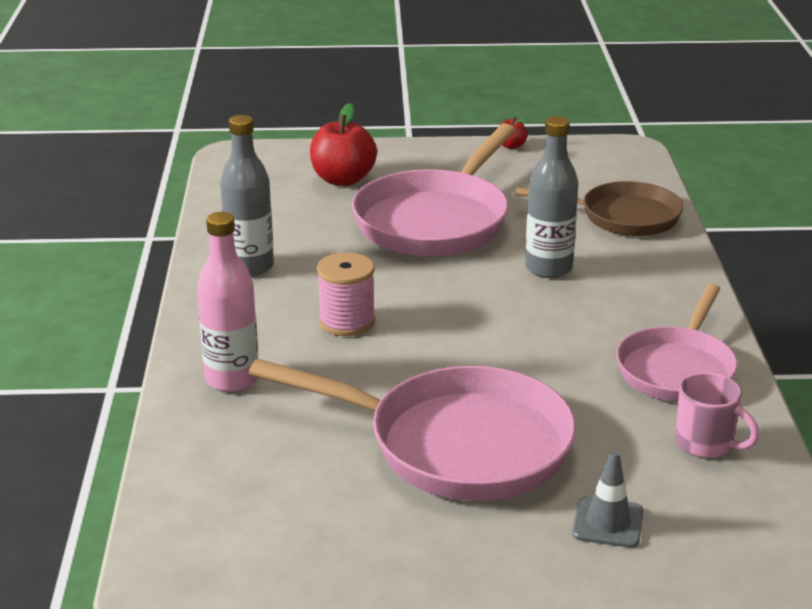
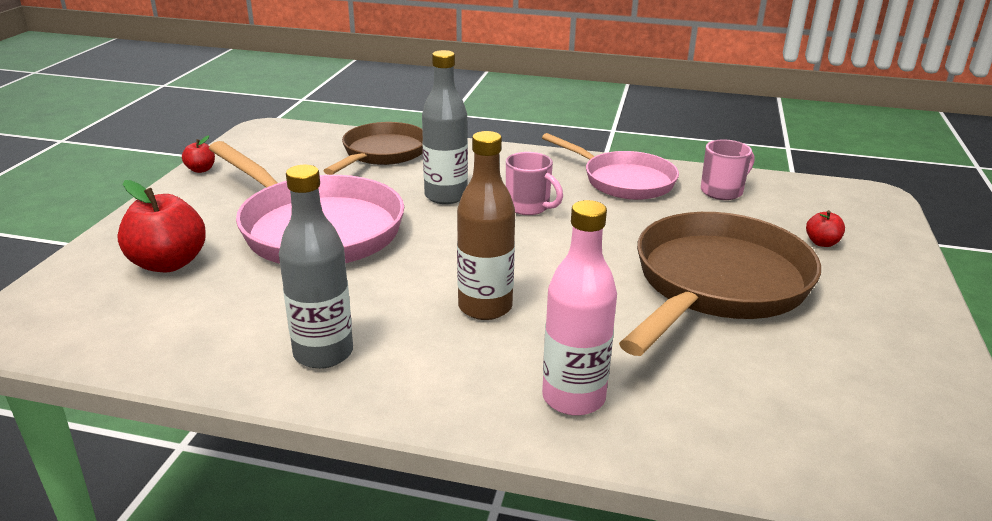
camera: 75 degrees left, 0 degrees up
(347, 322) = (485, 307): pink spool -> brown bottle
(457, 445) = (716, 284): pink pan -> brown pan
(558, 317) = (529, 207): none -> pink mug
(608, 523) = (822, 243): grey traffic cone -> red apple

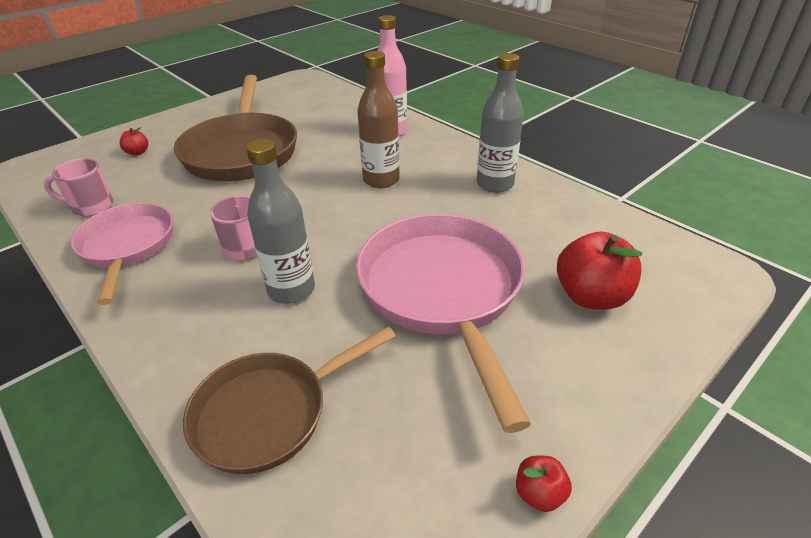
camera: 145 degrees left, 10 degrees up
(716, 284) = (242, 151): brown pan -> brown pan turned 75 degrees counterclockwise

